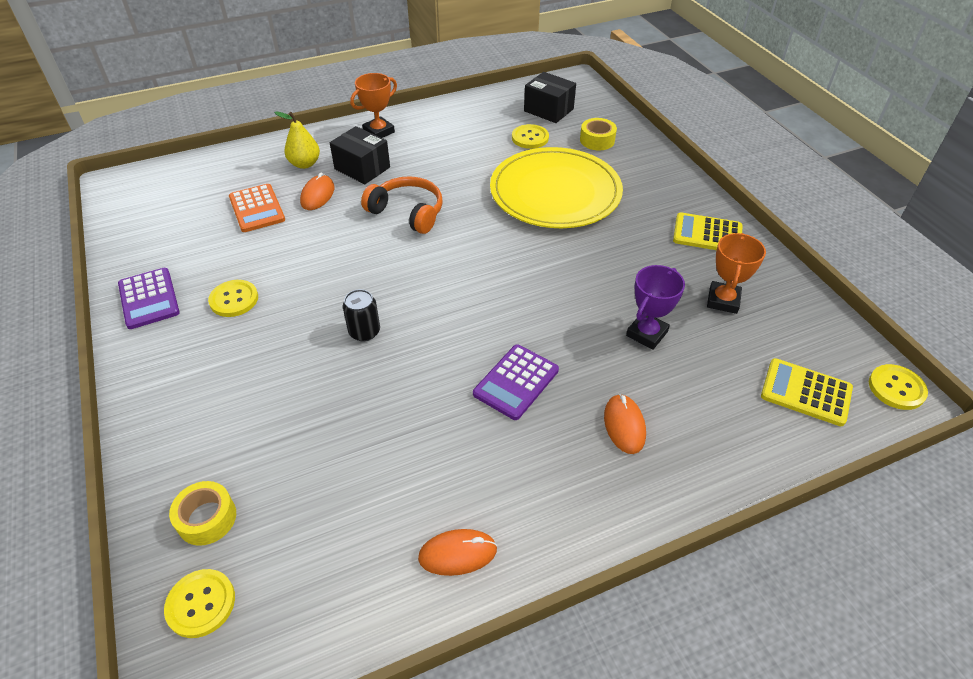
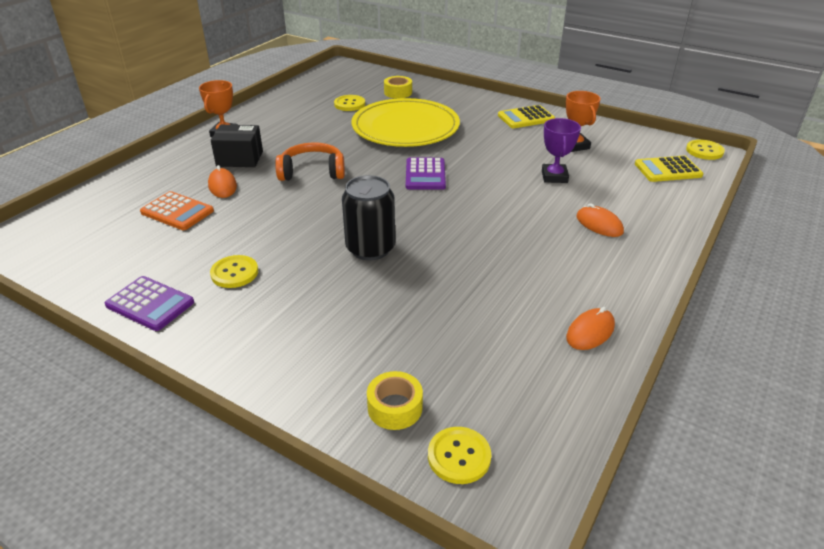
camera: 35 degrees left, 10 degrees down
(305, 164) = (184, 171): yellow pear -> none
(364, 332) = (370, 248): black can -> black can, size x1.72
(516, 382) = (510, 231): purple calculator -> purple calculator (425, 174)
(548, 110) = (343, 86): black box -> none

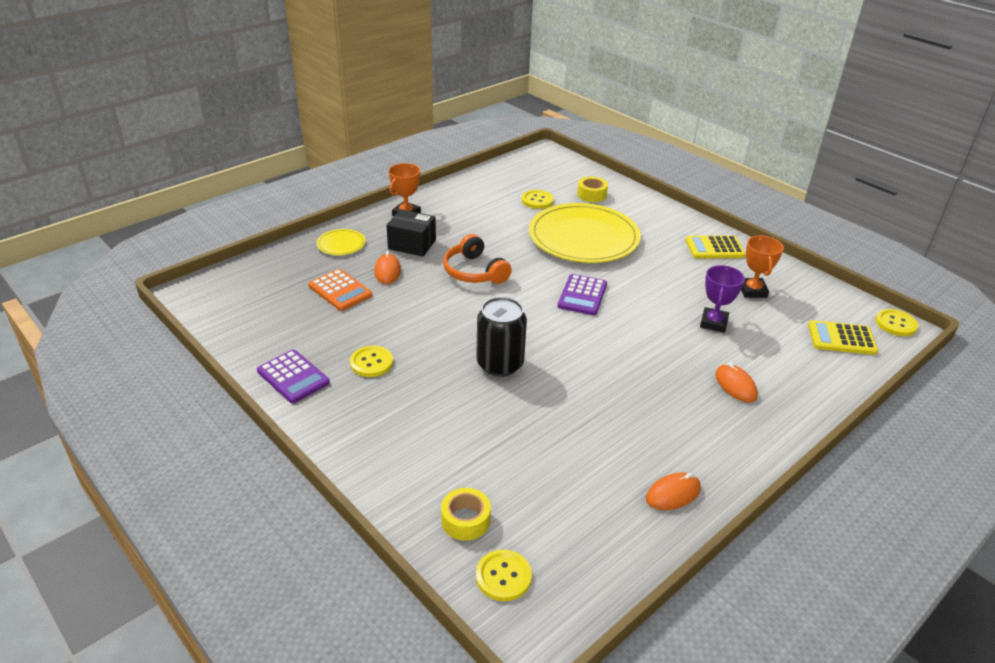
camera: 15 degrees right, 0 degrees up
(164, 170) = (341, 244): none -> yellow plate
(312, 172) = (474, 272): orange headphones -> orange headphones turned 135 degrees counterclockwise

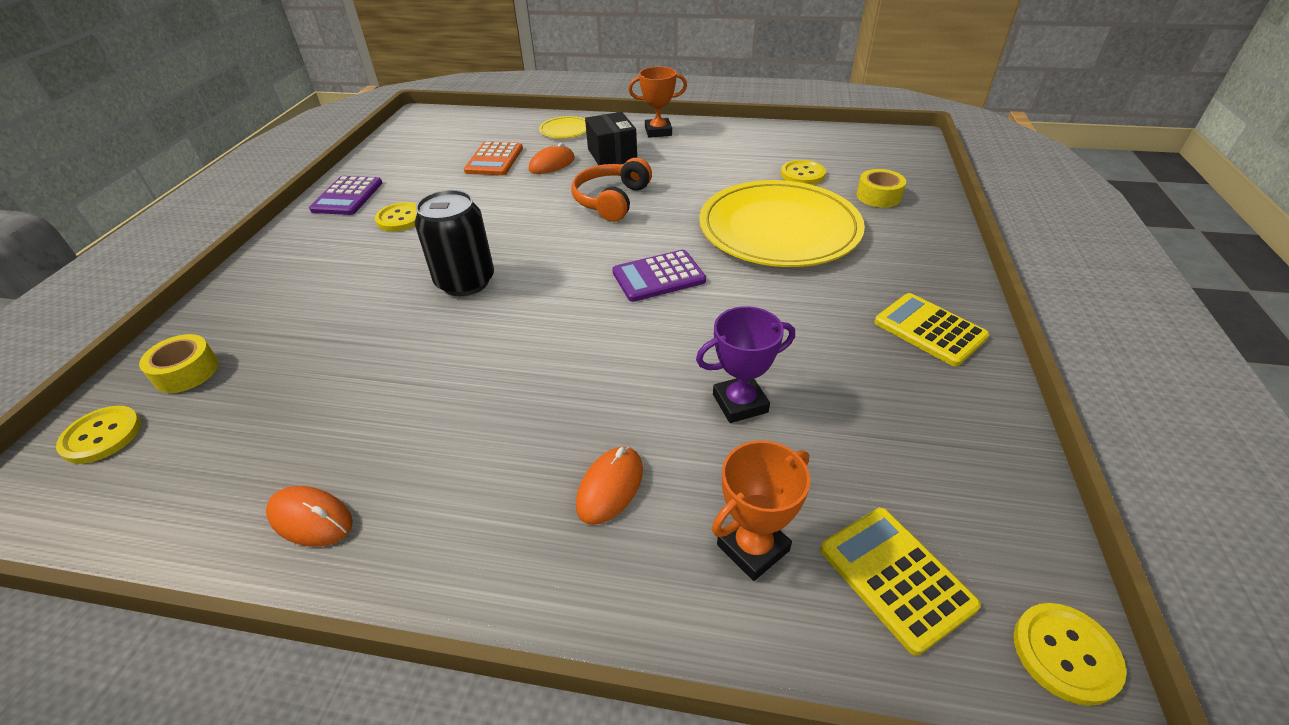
camera: 55 degrees right, 5 degrees up
(752, 291) = (878, 410): orange trophy -> orange trophy (753, 548)

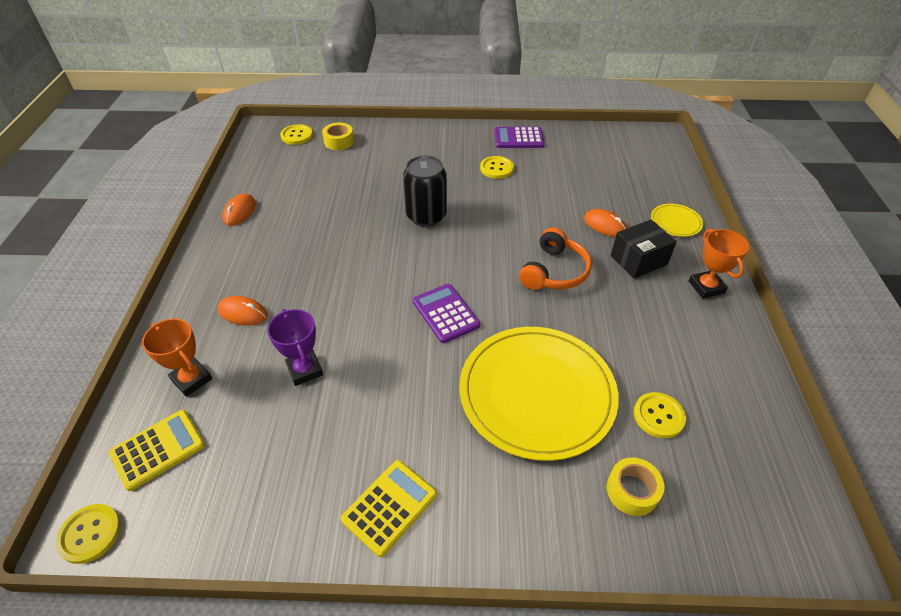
camera: 80 degrees right, 5 degrees up
(494, 160) = (599, 192): orange calculator -> none
(612, 200) = (554, 271): orange headphones -> orange headphones turned 105 degrees clockwise

